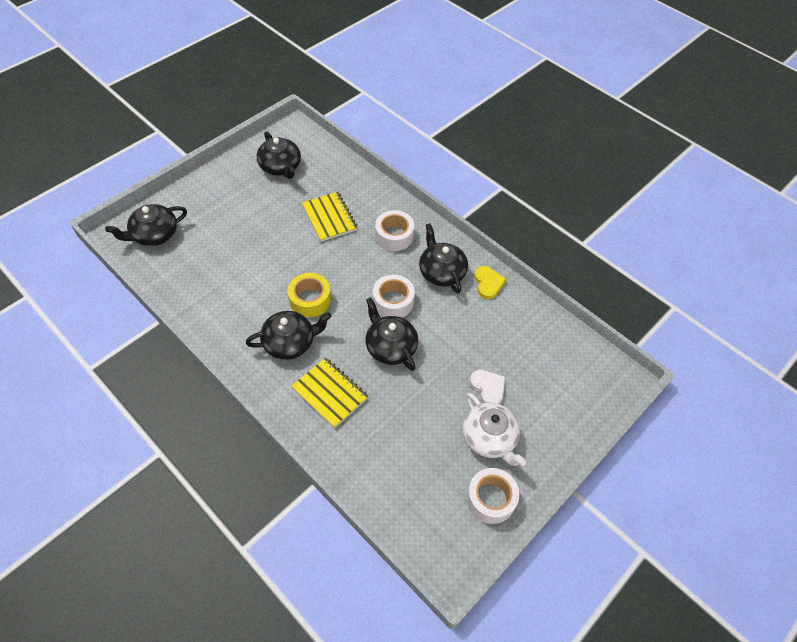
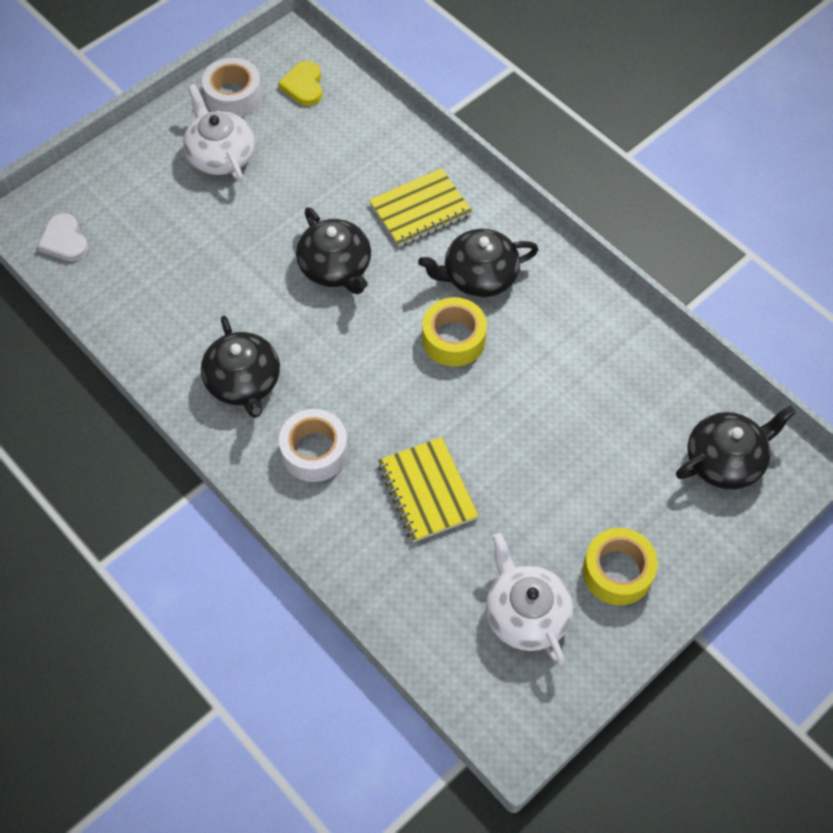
camera: 175 degrees left, 5 degrees up
(230, 184) = (617, 572): none -> yellow tape
(280, 167) = (526, 614): black teapot -> white teapot
(330, 393) = (420, 210): yellow notebook -> yellow notebook turned 75 degrees counterclockwise
(393, 301) = (326, 334): white tape -> none
(488, 283) = (172, 361): yellow heart -> yellow heart (303, 86)
(488, 388) = (209, 211): white heart -> white heart (64, 241)

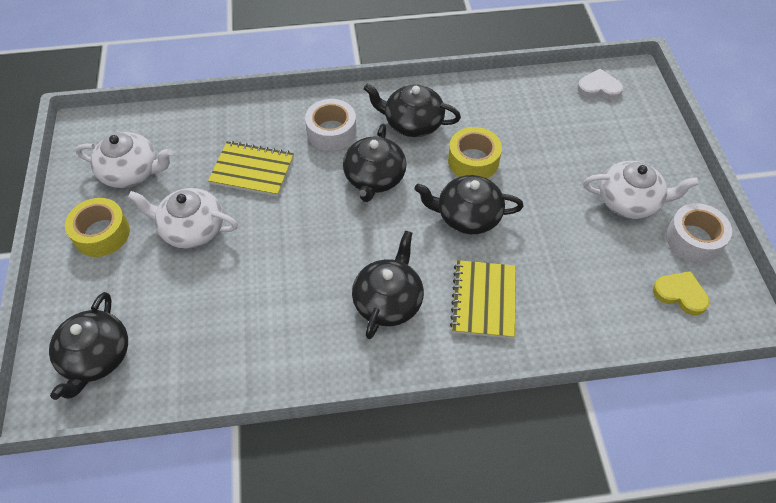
camera: 125 degrees right, 5 degrees down
(348, 371) = (374, 178): none -> black teapot
(453, 339) = (347, 250): yellow tape -> yellow tape (473, 161)
(541, 491) = (191, 229): none -> white teapot

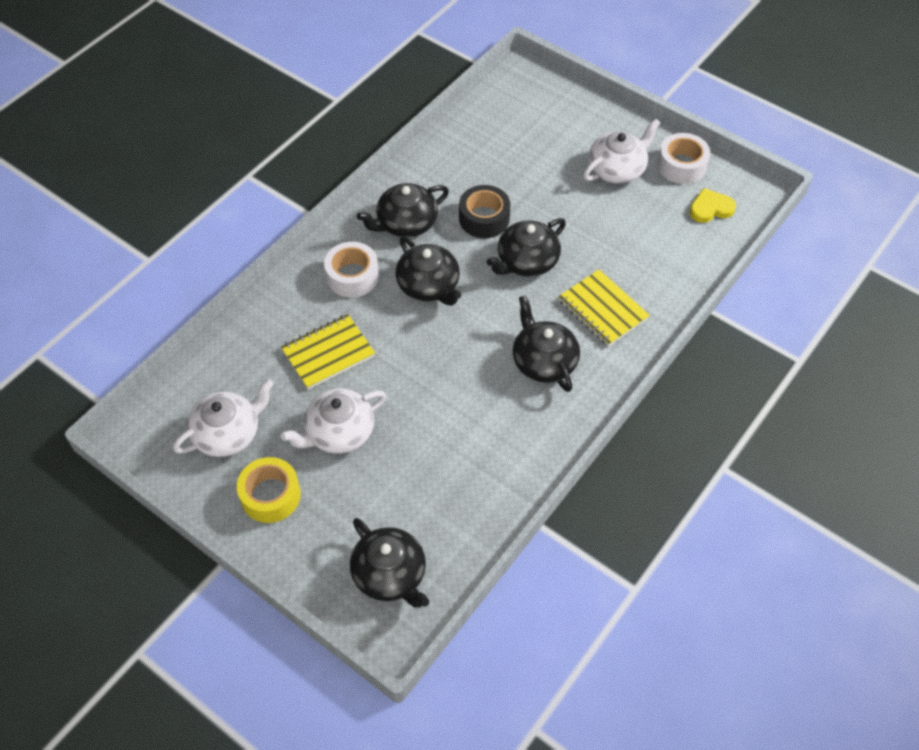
camera: 45 degrees left, 0 degrees up
(473, 161) = (484, 218): yellow tape -> black tape
(599, 87) = (507, 97): white heart -> none

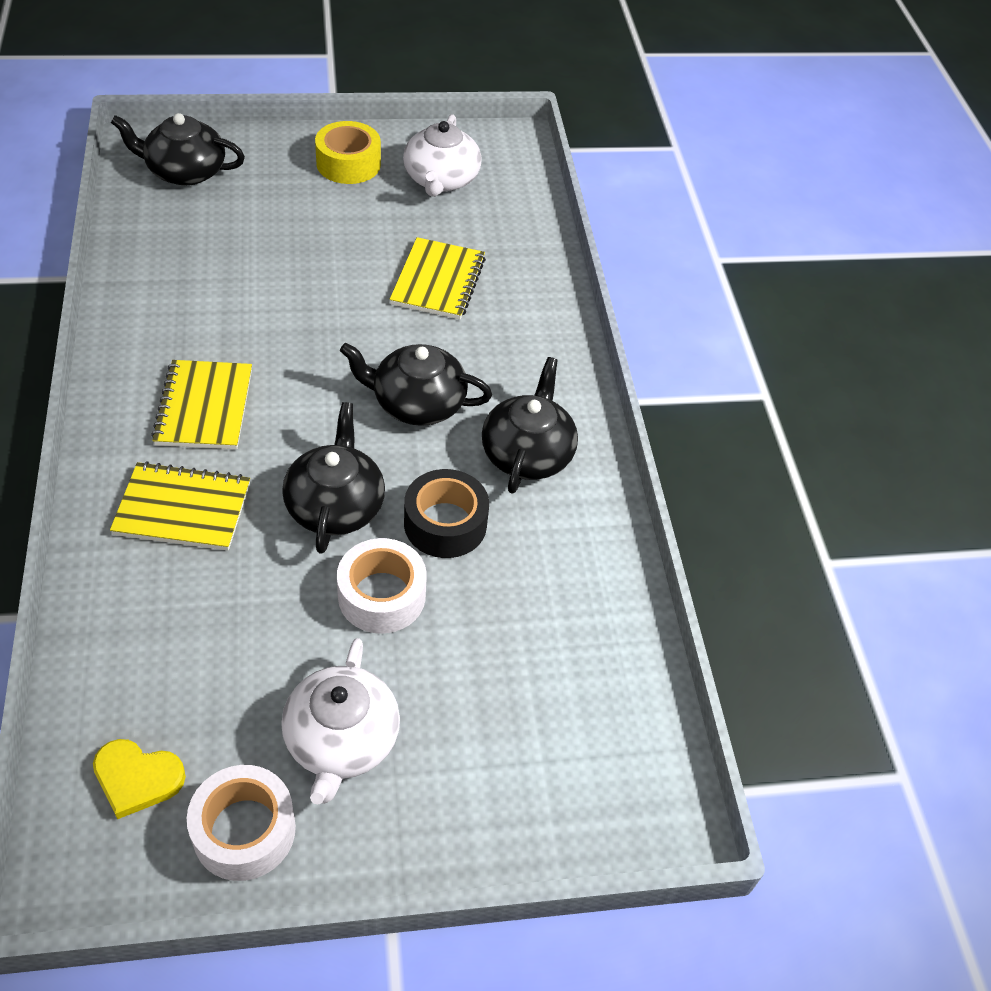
camera: 130 degrees right, 5 degrees down
(339, 432) = (346, 231): white teapot -> none
(352, 276) = (508, 360): white tape -> white tape (382, 595)
(544, 361) = (204, 407): black teapot -> yellow notebook
(710, 208) = (137, 778): yellow heart -> yellow heart turned 75 degrees clockwise

